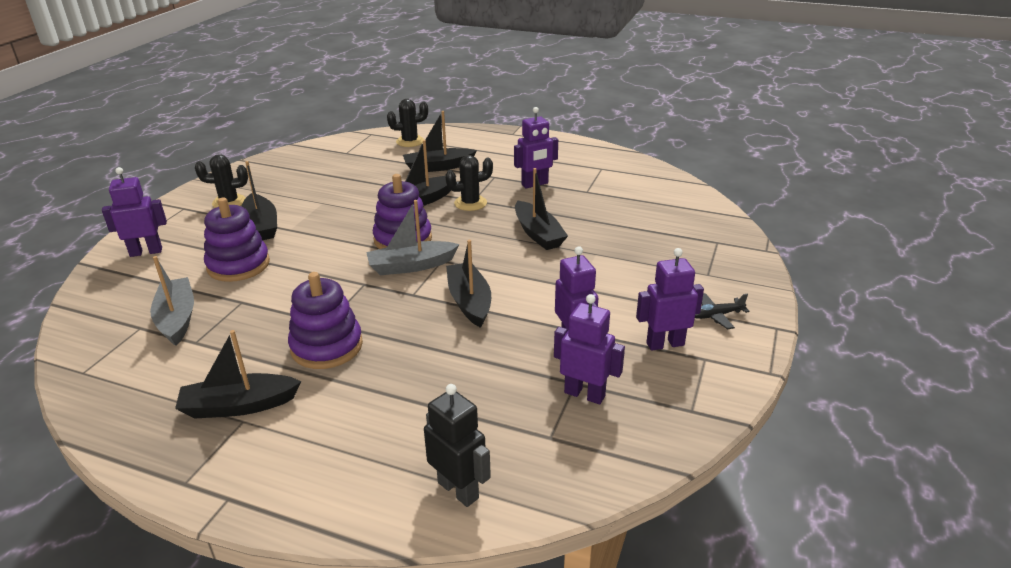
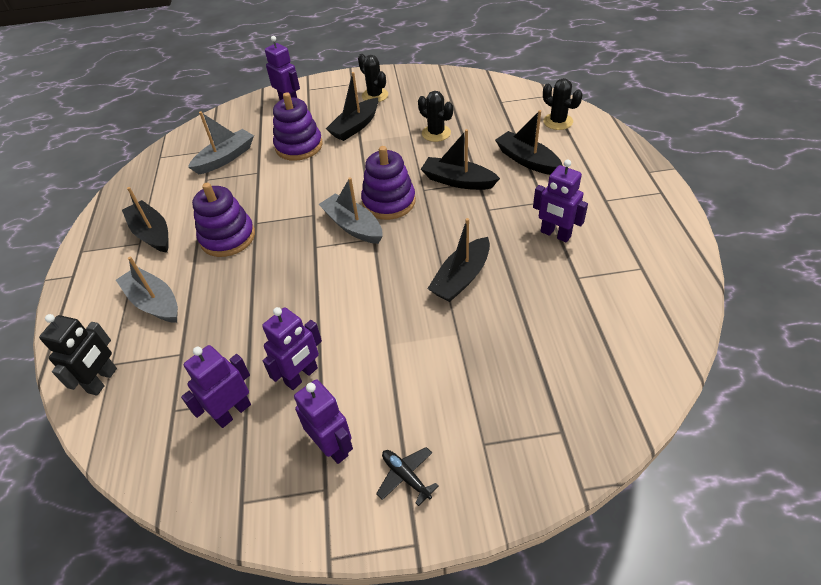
camera: 65 degrees right, 15 degrees up
(370, 424) = (154, 302): none -> grey boat
(469, 302) = (323, 283): black boat -> none
(470, 203) = (479, 210): black cactus -> black cactus (436, 133)
(584, 394) = (233, 412): purple robot -> purple robot turned 135 degrees counterclockwise

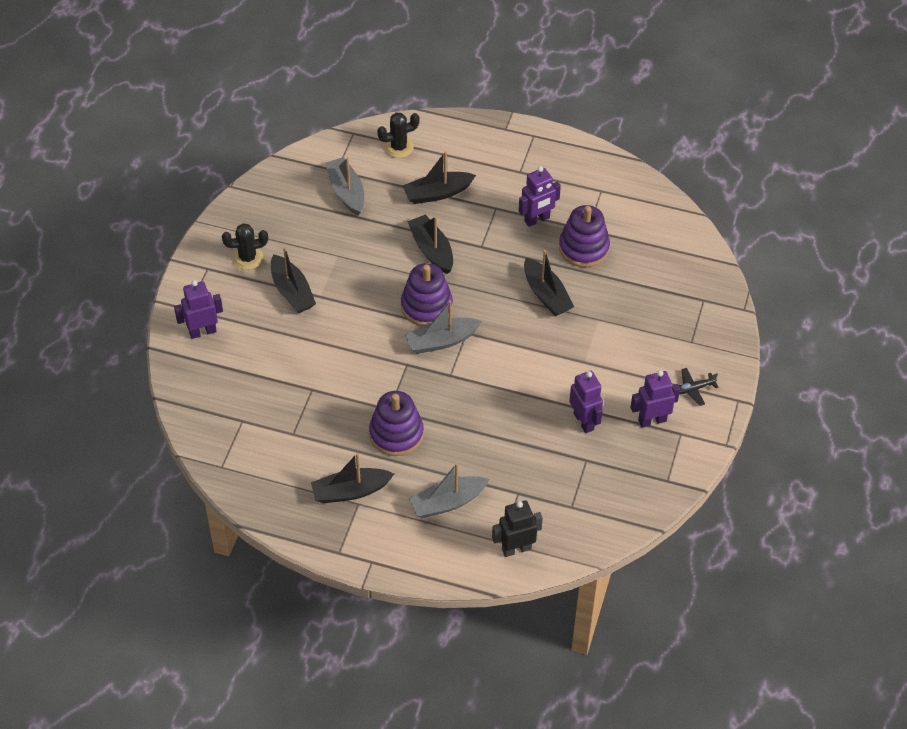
camera: 70 degrees left, 5 degrees up
(103, 380) = (516, 549): black robot -> black robot turned 60 degrees counterclockwise
(225, 158) = (267, 410): grey boat -> grey boat (346, 192)
(233, 412) = (593, 470): purple robot -> none
(299, 146) = (292, 345): purple stacking toy -> purple stacking toy (584, 248)
(436, 133) = (351, 236): black cactus -> none
(458, 181) = (431, 250): black boat -> black boat turned 105 degrees clockwise

